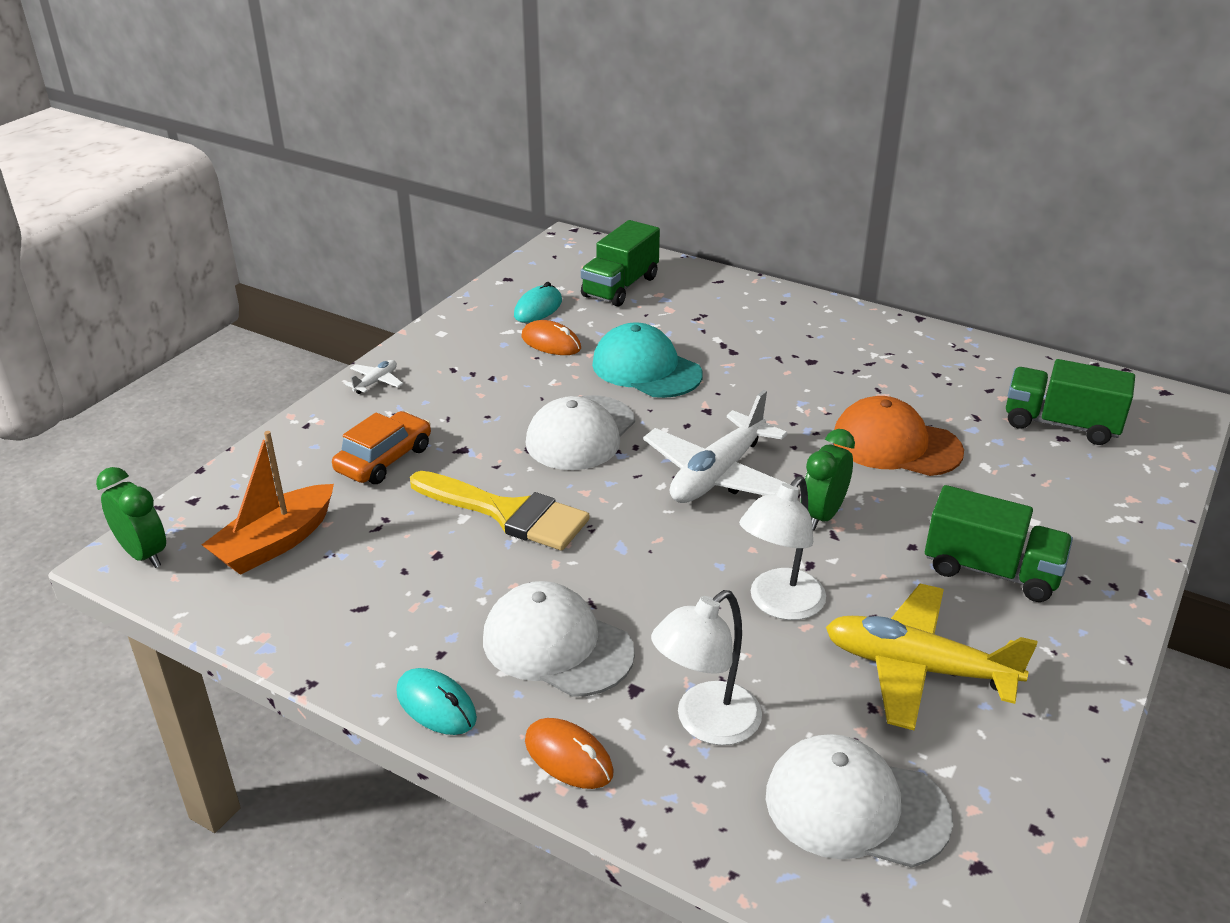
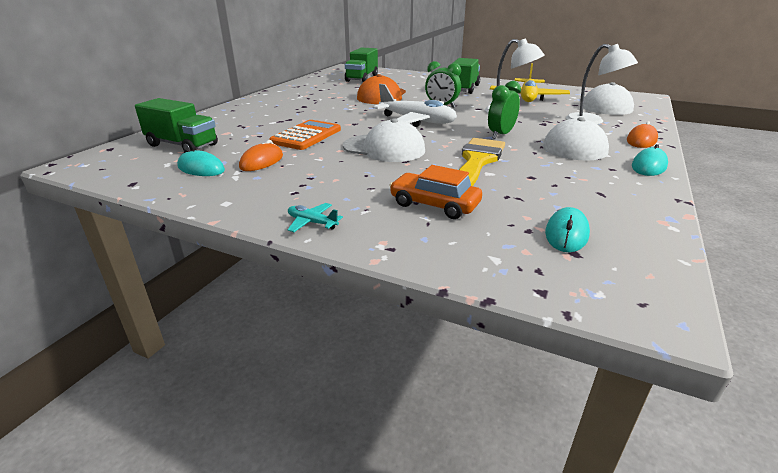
camera: 95 degrees left, 5 degrees down
(144, 554) = (641, 302): green clock -> green clock (500, 135)
(275, 543) = (566, 234): orange boat -> turquoise mouse
(376, 382) = (312, 223): white plane -> turquoise plane
(646, 369) = (306, 136): turquoise cap -> orange calculator

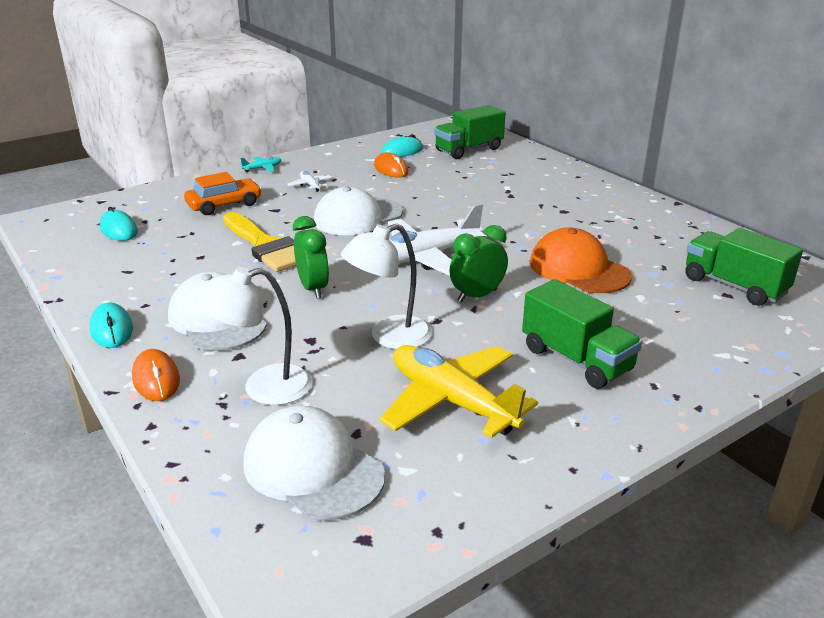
camera: 120 degrees right, 0 degrees up
(306, 136) = (439, 193): orange calculator -> none
(338, 182) = (310, 185): none -> white plane

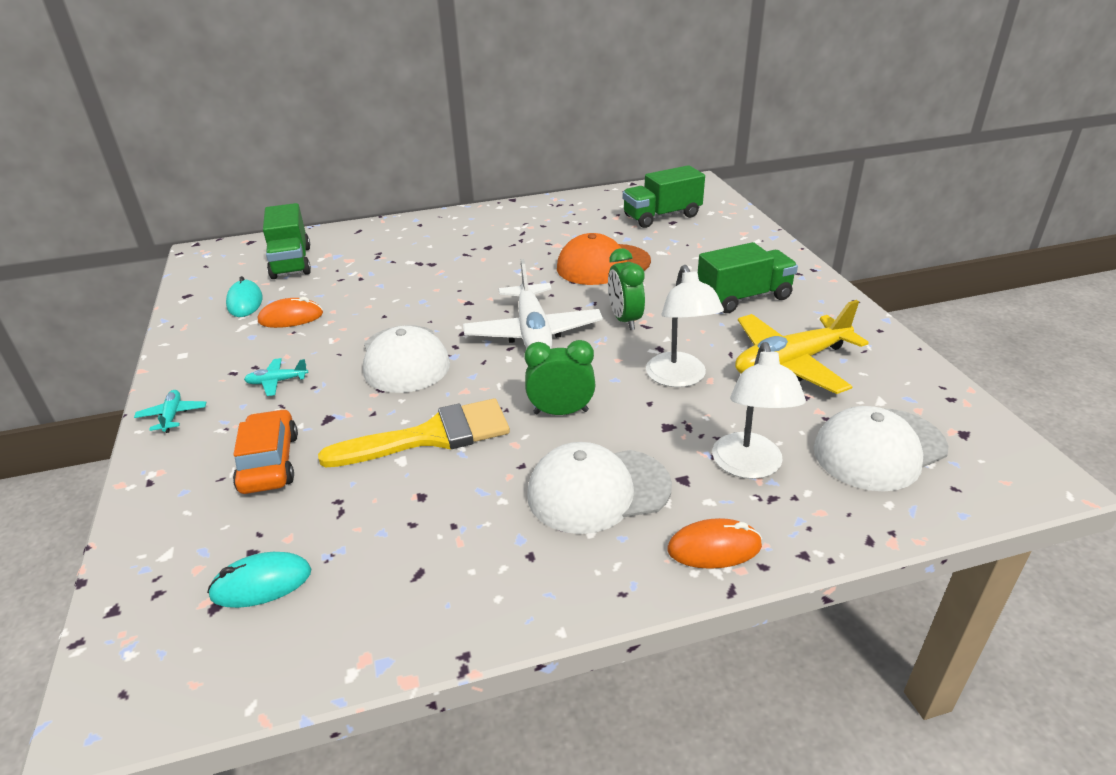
camera: 70 degrees left, 5 degrees up
(112, 329) = (583, 590): turquoise mouse -> none
(310, 185) = (277, 381): white plane -> turquoise plane

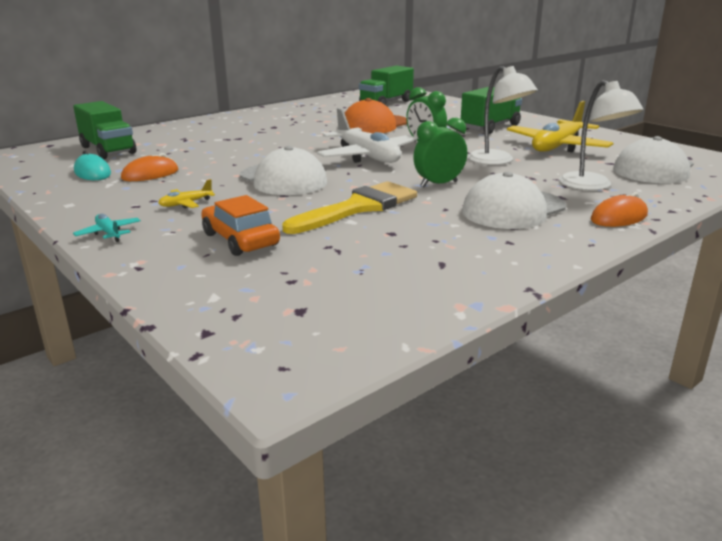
camera: 25 degrees left, 10 degrees down
(261, 583) = (324, 292): turquoise mouse -> none
(277, 381) = (186, 204): turquoise plane -> yellow plane

